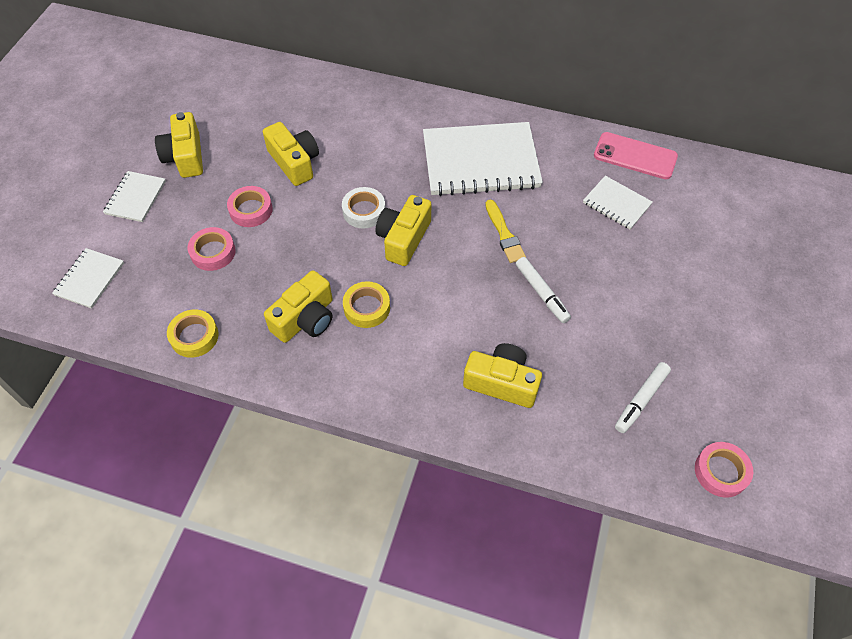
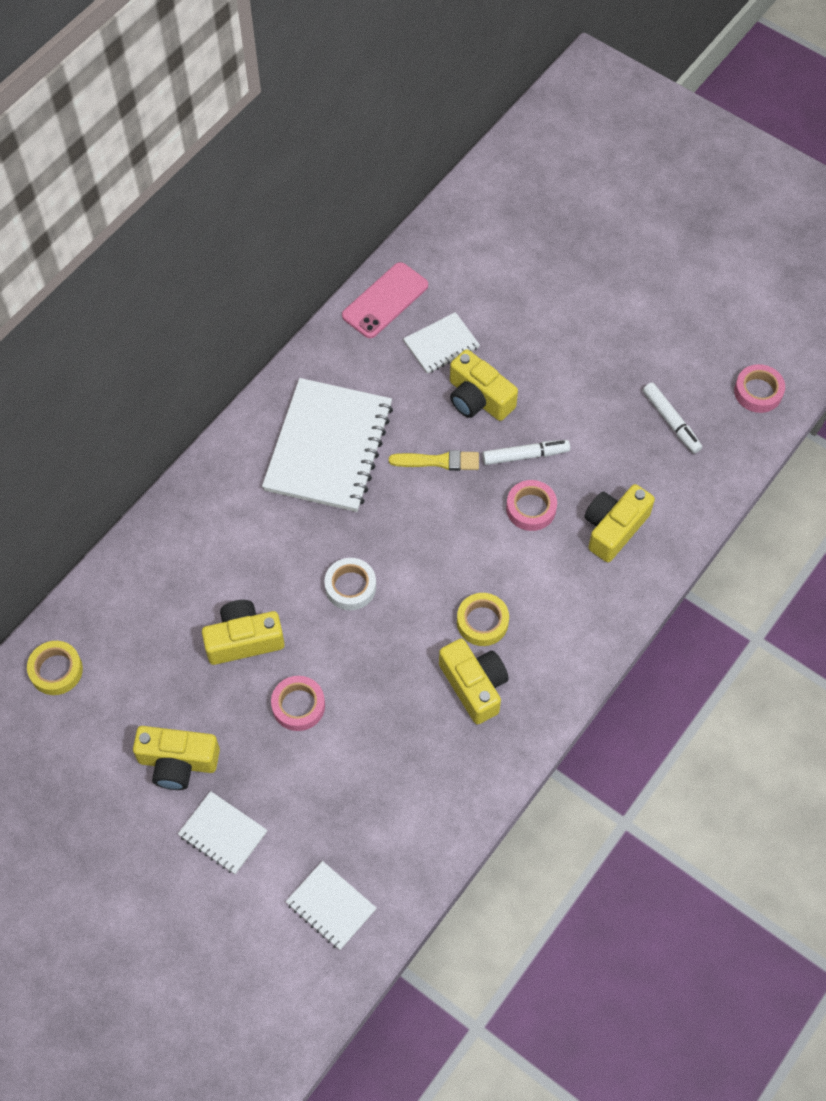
camera: 70 degrees left, 5 degrees up
(194, 336) = (455, 803): yellow tape -> yellow tape (56, 670)
(213, 252) = (345, 761): pink tape -> pink tape (531, 508)
(403, 239) = (405, 559): yellow camera -> yellow camera (478, 398)

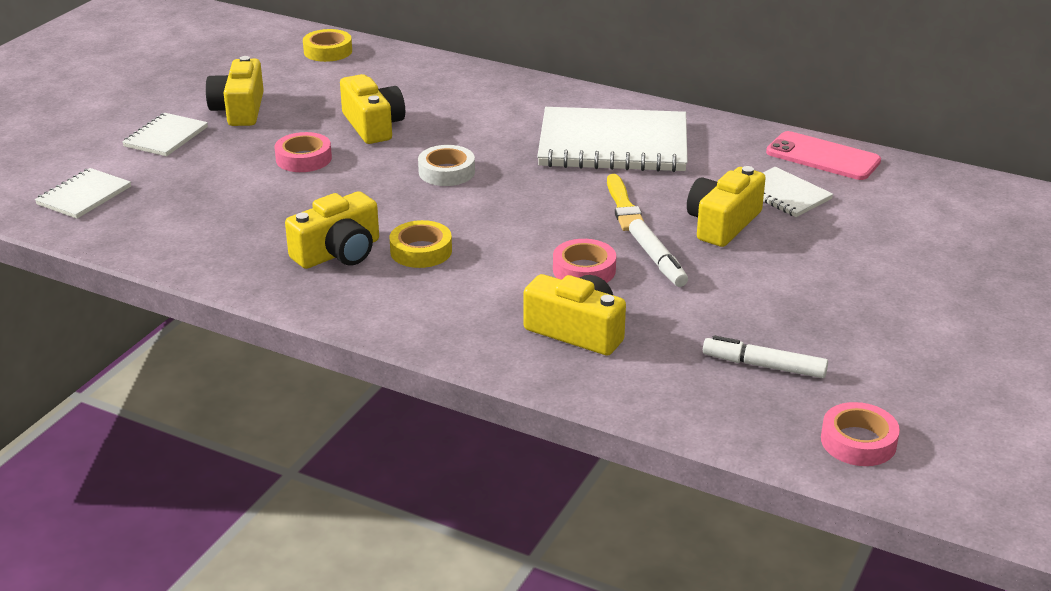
camera: 80 degrees right, 30 degrees down
(671, 421) = (764, 366): white marker -> white marker turned 60 degrees clockwise

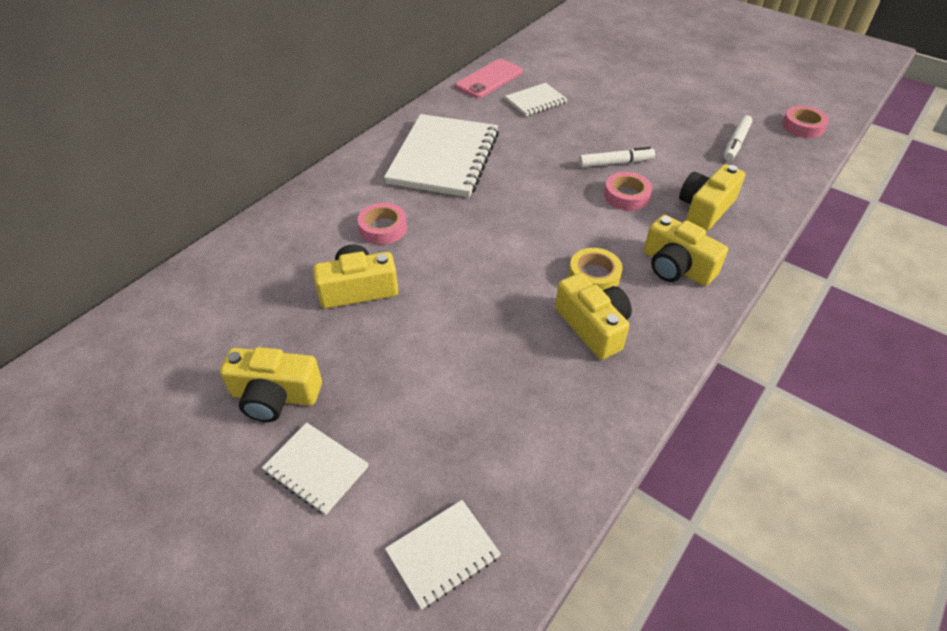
camera: 80 degrees left, 15 degrees up
(84, 196) = (443, 554): white notebook -> white notebook turned 75 degrees counterclockwise
(303, 159) = (410, 344): pink tape -> pink tape (383, 228)
(328, 51) = (163, 314): yellow tape -> none
(446, 172) = (464, 249): white tape -> none
(624, 207) = (540, 166): yellow brush -> none
(722, 224) = (570, 130): yellow camera -> yellow camera (676, 267)

